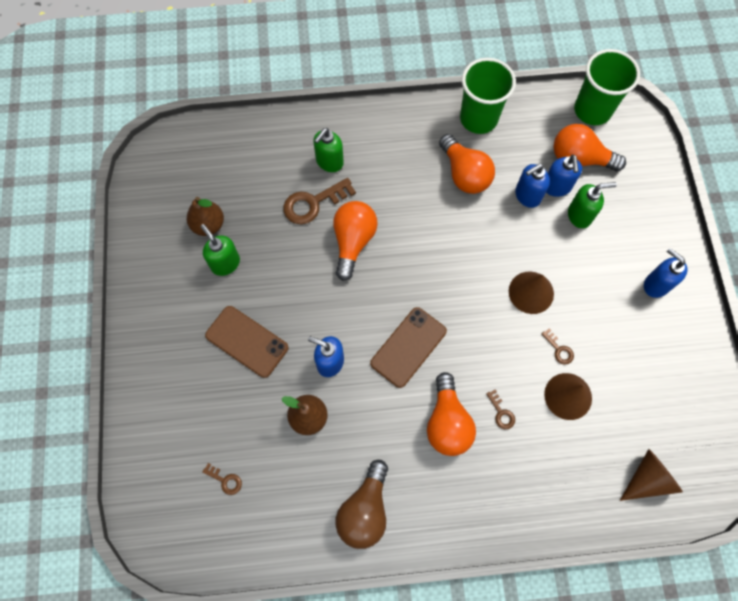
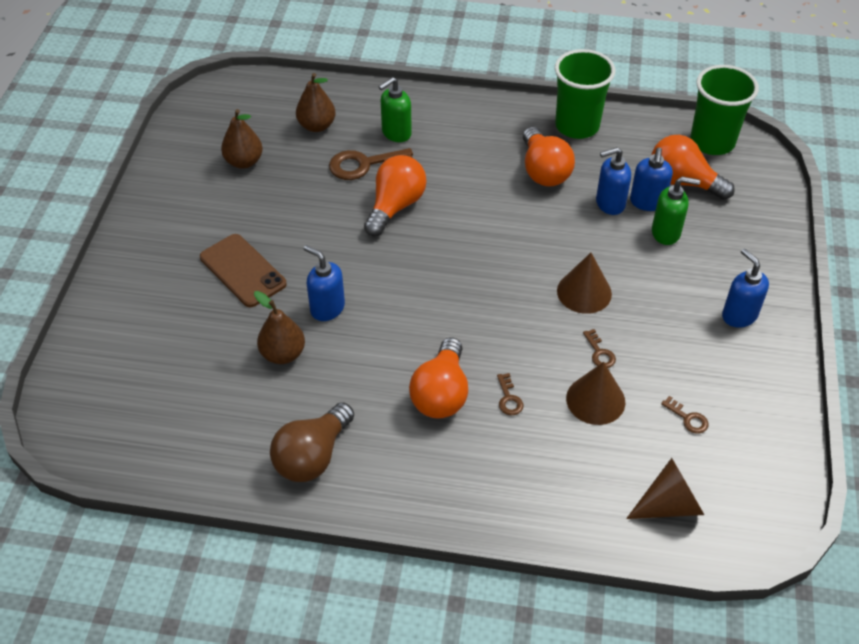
camera: 15 degrees right, 20 degrees down
(225, 263) = (248, 198): green soap dispenser -> none
(225, 480) = (166, 391): brown key -> brown key (688, 418)
(258, 170) = (317, 126): none -> brown pear
(408, 347) = (422, 313): brown phone -> none

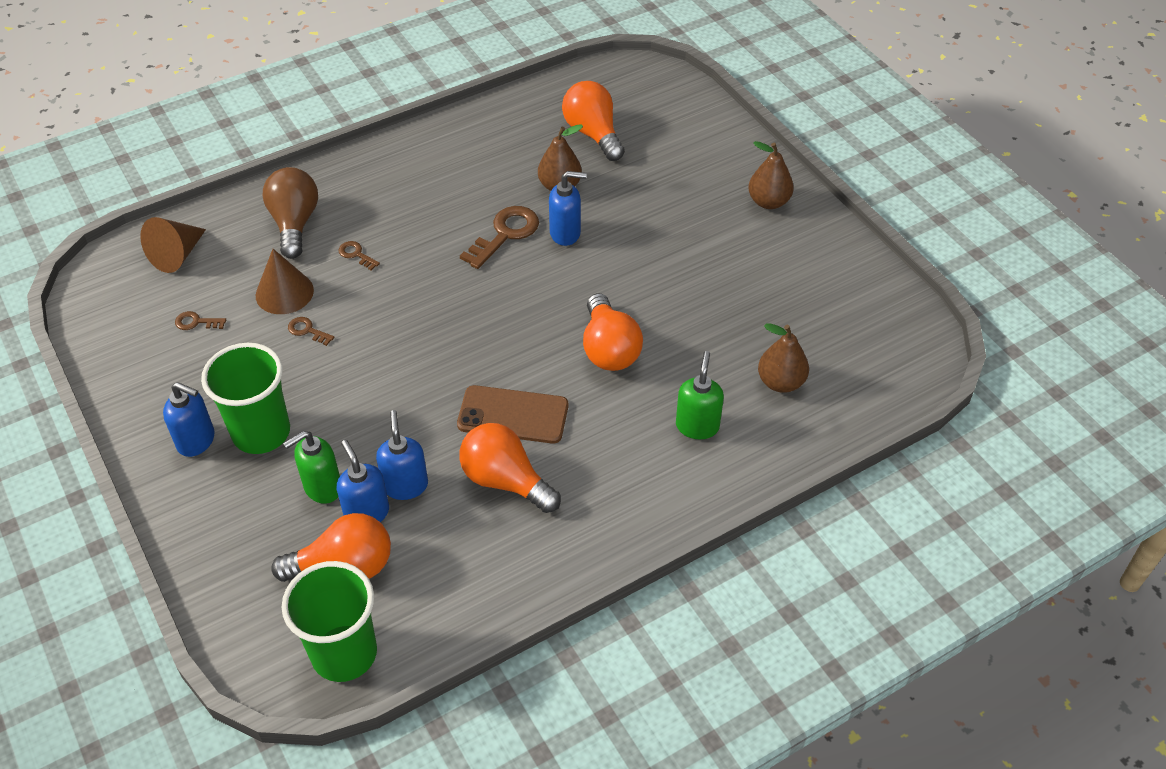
camera: 140 degrees right, 0 degrees up
(242, 271) = (665, 219): brown phone -> brown phone (513, 415)
(244, 162) = (793, 304): brown pear -> brown pear (768, 202)
(312, 456) = (464, 144): brown light bulb -> brown light bulb (294, 223)
(364, 165) = (685, 371): brown key -> brown key (505, 234)
(441, 394) = (412, 228): orange light bulb -> orange light bulb (593, 134)
(577, 126) = (520, 567): green cup -> green cup (261, 433)
(584, 292) = (361, 375): brown cone -> none
(609, 203) = (405, 485): blue soap dispenser -> blue soap dispenser turned 45 degrees counterclockwise

